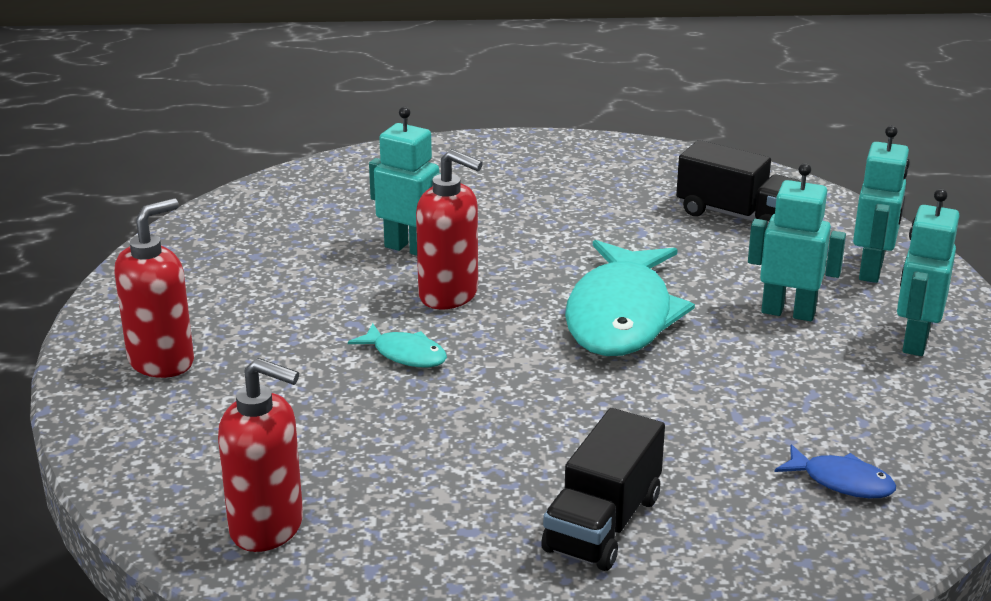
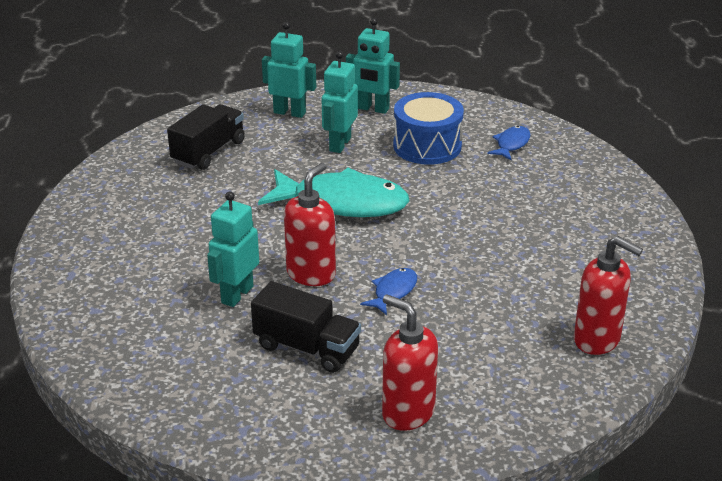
camera: 90 degrees left, 5 degrees up
(268, 527) = (597, 340): red soap dispenser -> red soap dispenser turned 105 degrees clockwise
(405, 354) = (393, 292): turquoise fish -> blue fish
(603, 524) = (564, 218): black truck -> black truck (306, 348)
(807, 391) = (427, 146): none -> blue drum

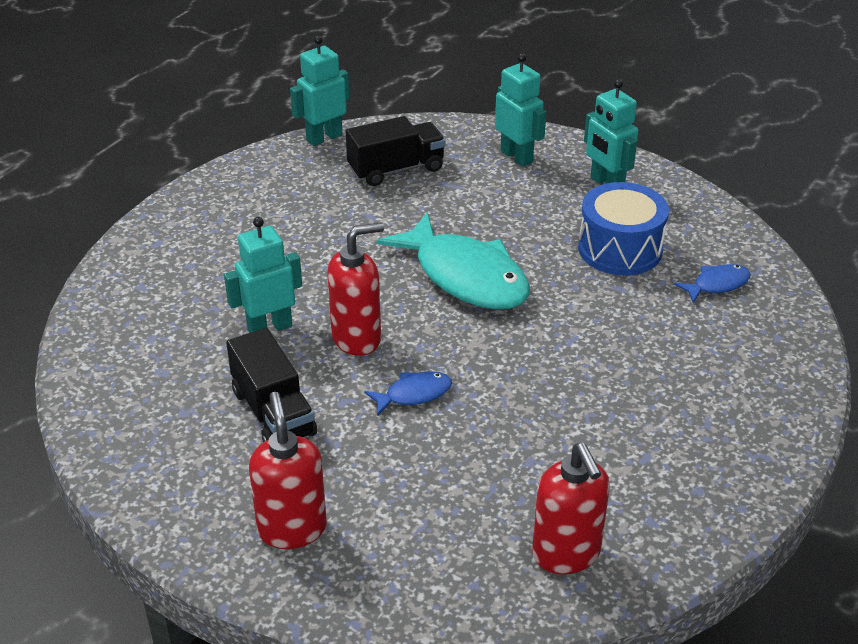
camera: 35 degrees right, 5 degrees up
(339, 144) = (530, 211): turquoise robot -> turquoise robot (324, 137)

